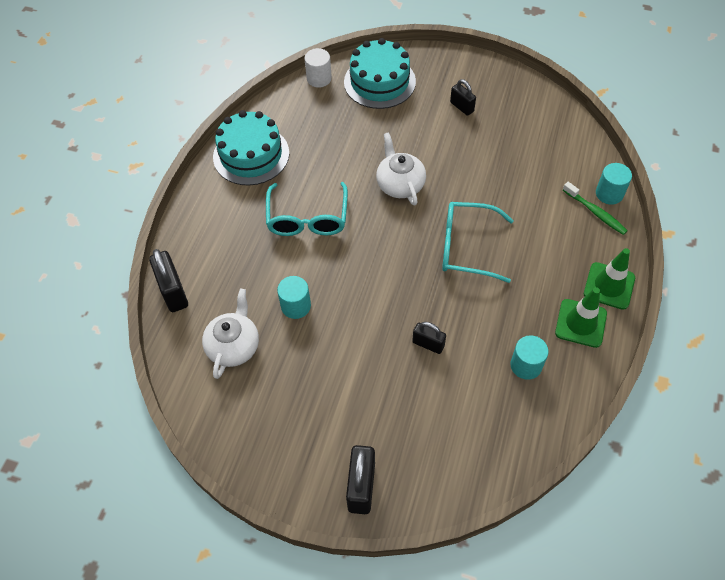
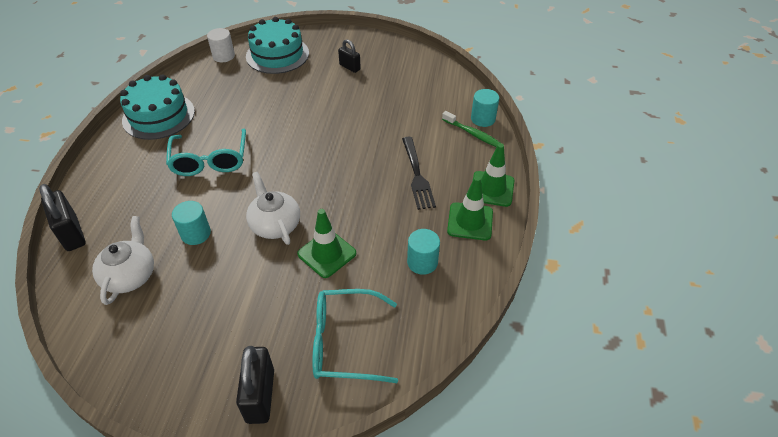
camera: 10 degrees left, 10 degrees down
(400, 184) = (297, 127): white teapot -> white teapot (275, 224)
(428, 344) = (327, 253): black padlock -> green traffic cone
(467, 247) = (360, 170): turquoise glasses -> turquoise glasses (345, 342)
(528, 260) = (417, 175): none -> black fork

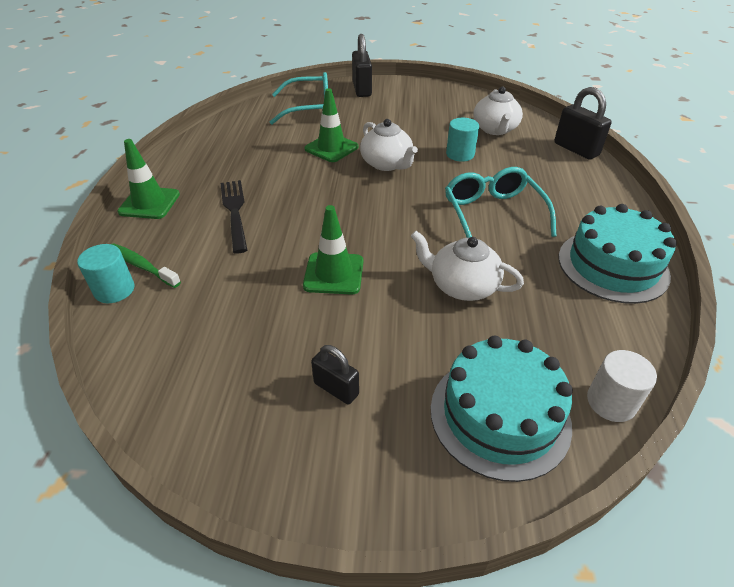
camera: 175 degrees right, 5 degrees down
(264, 109) = (462, 286): none -> white teapot
(422, 262) = (244, 147): turquoise cylinder -> none
(470, 221) = (188, 175): green traffic cone -> green traffic cone (334, 273)

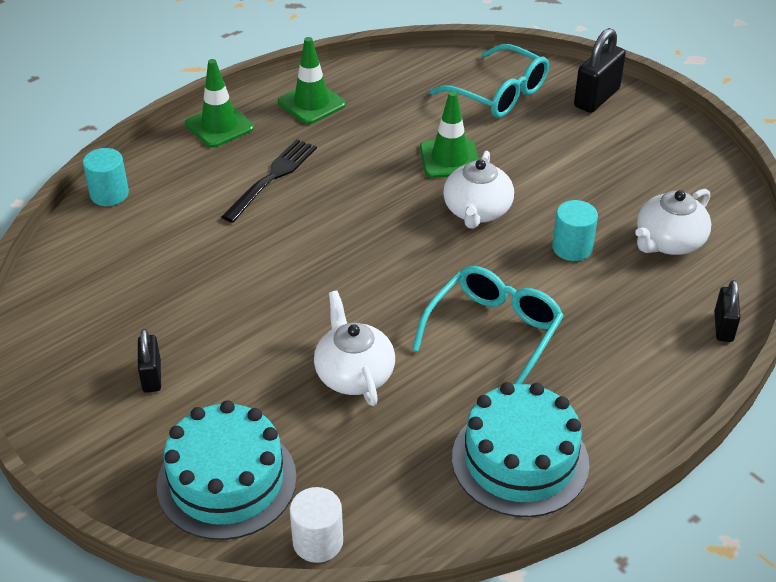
camera: 45 degrees right, 0 degrees up
(142, 266) = (148, 185): green toothbrush -> none
(334, 273) = (270, 289): green traffic cone -> green traffic cone (311, 103)
(576, 149) = (723, 327): black padlock -> black padlock, size x0.62

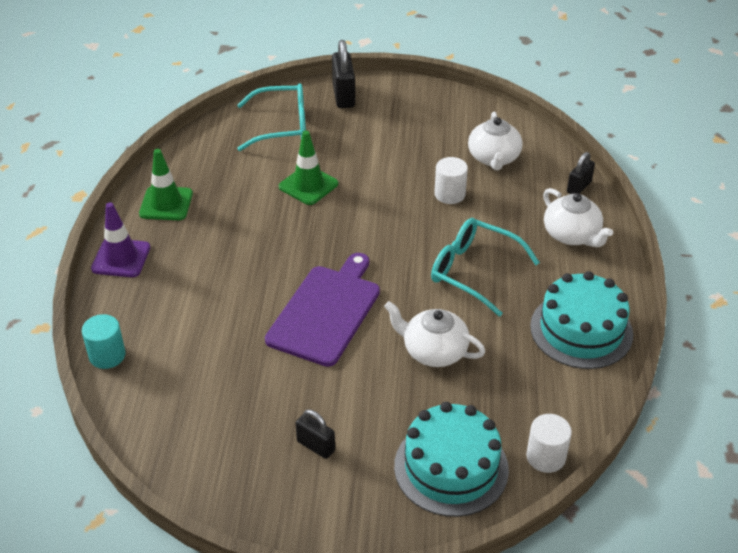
camera: 45 degrees left, 0 degrees up
(219, 126) = (121, 258): green traffic cone -> purple traffic cone
(272, 178) = (210, 269): black fork -> none
(312, 275) = (326, 311): none -> purple cutting board
(477, 211) = (369, 207): white teapot -> white teapot (572, 235)
(493, 333) = (474, 272): turquoise glasses -> turquoise glasses turned 45 degrees counterclockwise
(572, 248) = (449, 194): turquoise cylinder -> white cylinder
(723, 327) = (579, 187): black padlock -> black padlock turned 75 degrees clockwise

